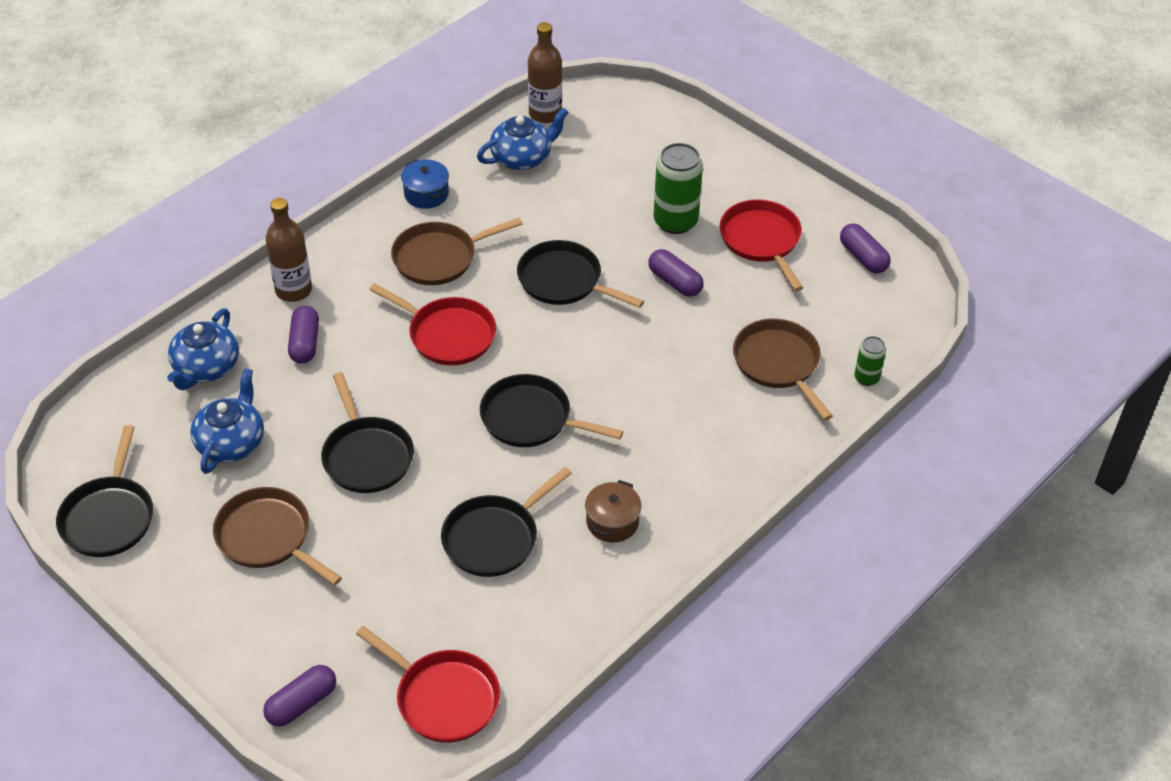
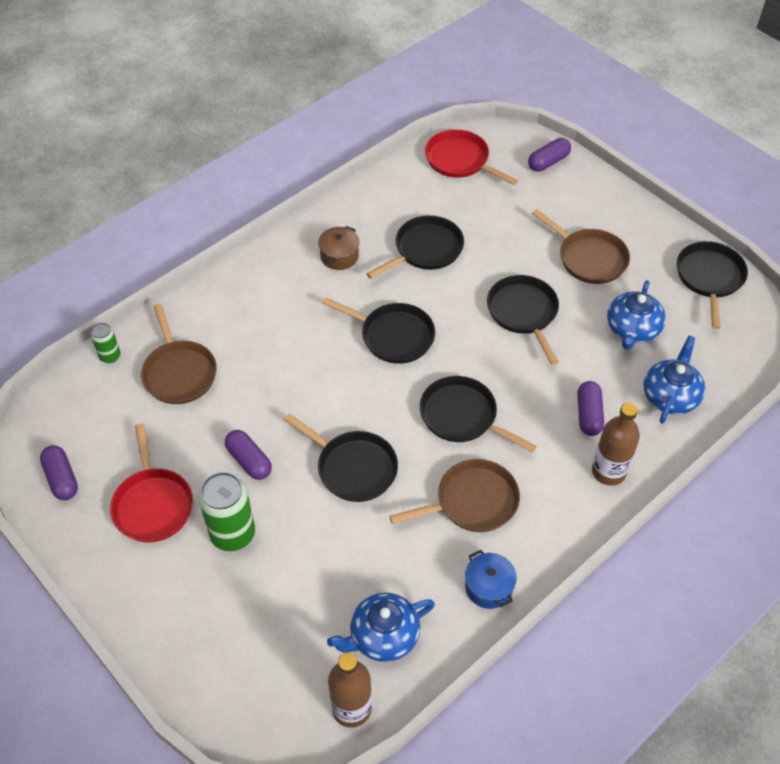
camera: 175 degrees left, 5 degrees up
(448, 334) = (462, 416): red pan -> black pan

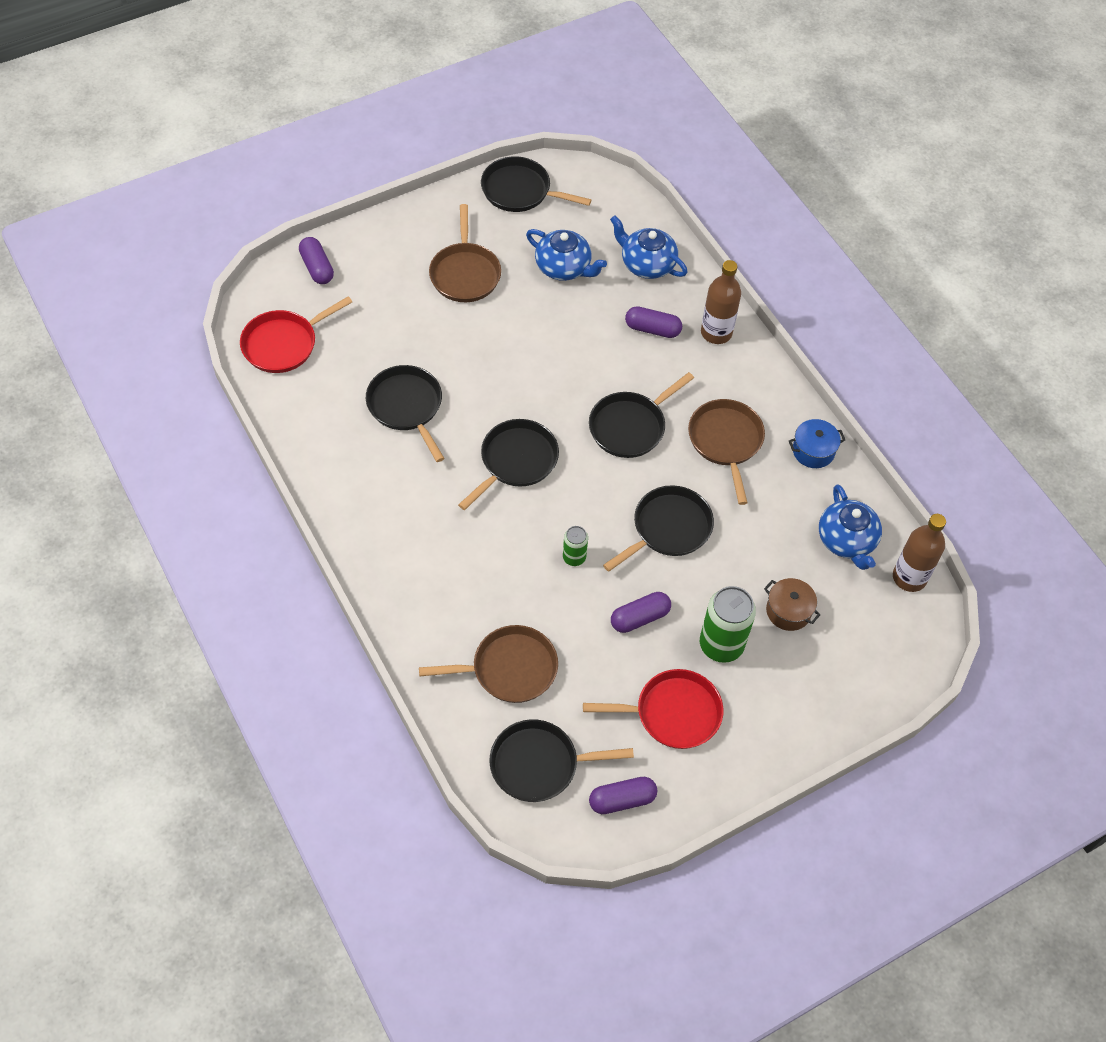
camera: 80 degrees left, 5 degrees up
(110, 356) = (466, 737): green can -> green can (574, 557)
(339, 256) = (389, 487): brown pot -> brown pot (788, 611)
(523, 313) = (519, 345): black pan -> black pan (539, 764)
(589, 258) = (465, 273): brown pan -> brown pan turned 120 degrees clockwise

